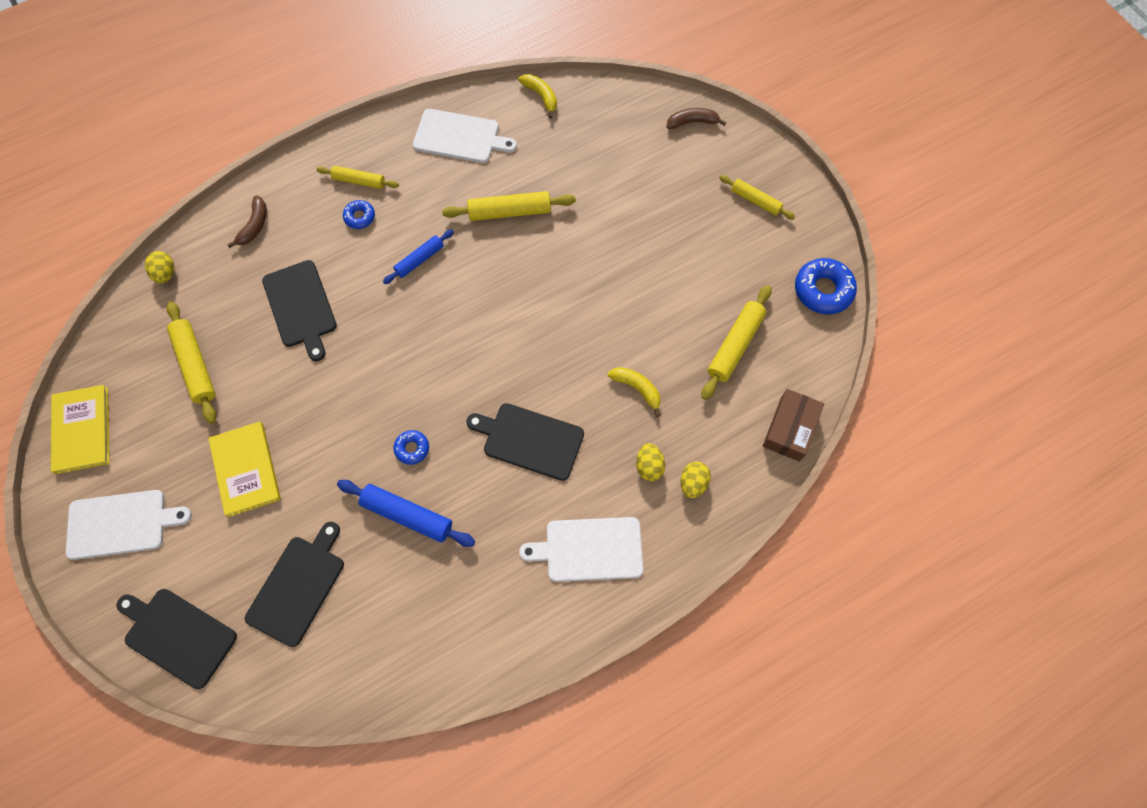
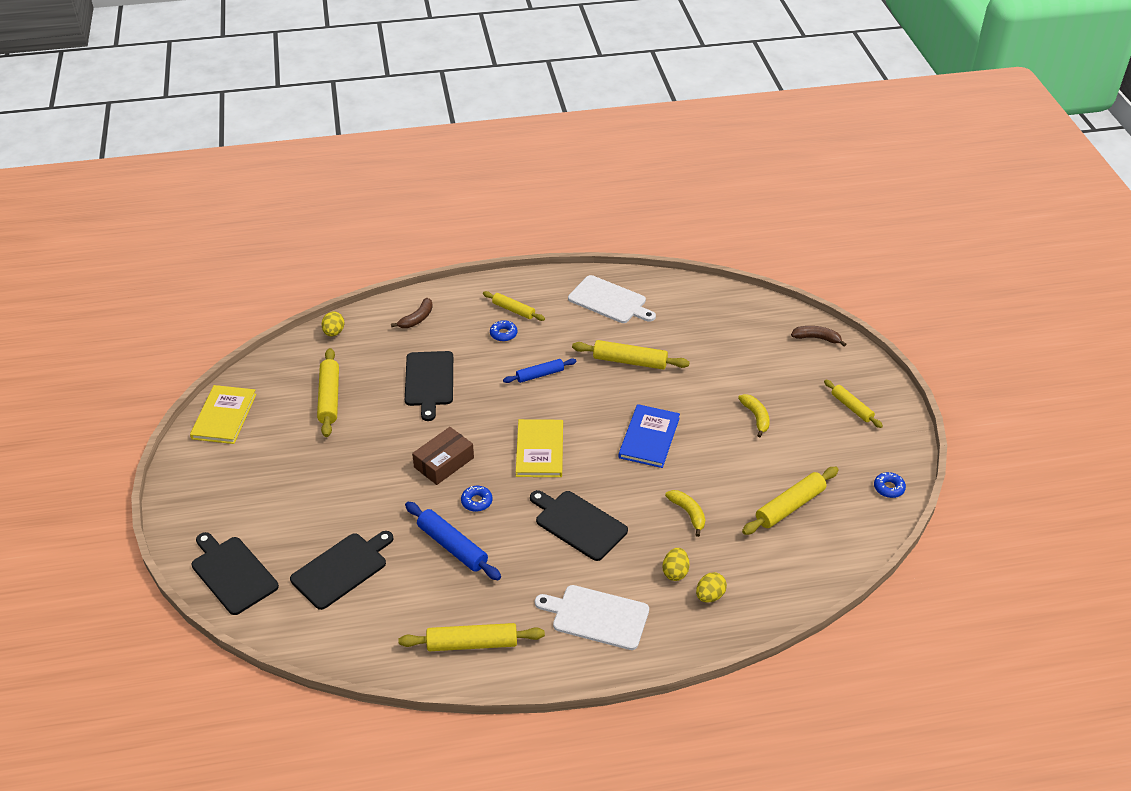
camera: 20 degrees right, 25 degrees down
(121, 524) = (224, 486): white cutting board -> none
(246, 469) = (337, 477): yellow book -> yellow book (540, 450)
(473, 629) = (472, 643): none -> yellow rolling pin
(541, 96) = (690, 290): yellow banana -> yellow banana (756, 417)
(564, 305) = (649, 438): none -> blue book
(790, 429) = (816, 581): brown box -> brown box (444, 462)
(823, 290) = (889, 488): blue donut -> blue donut, size x0.55

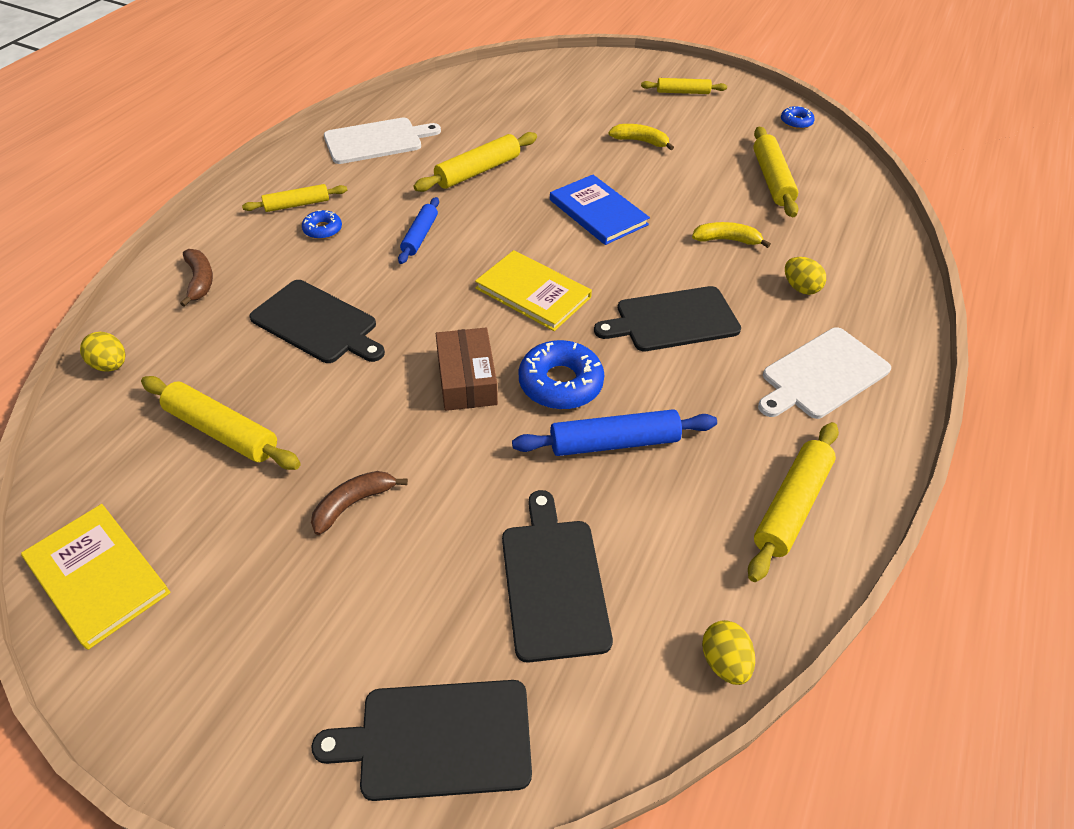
camera: 55 degrees left, 5 degrees up
(476, 501) = (560, 383): blue donut -> blue donut, size x1.83
(710, 596) = (849, 281): yellow egg -> yellow egg (724, 662)
(817, 338) = (580, 67): brown banana -> brown banana (353, 503)

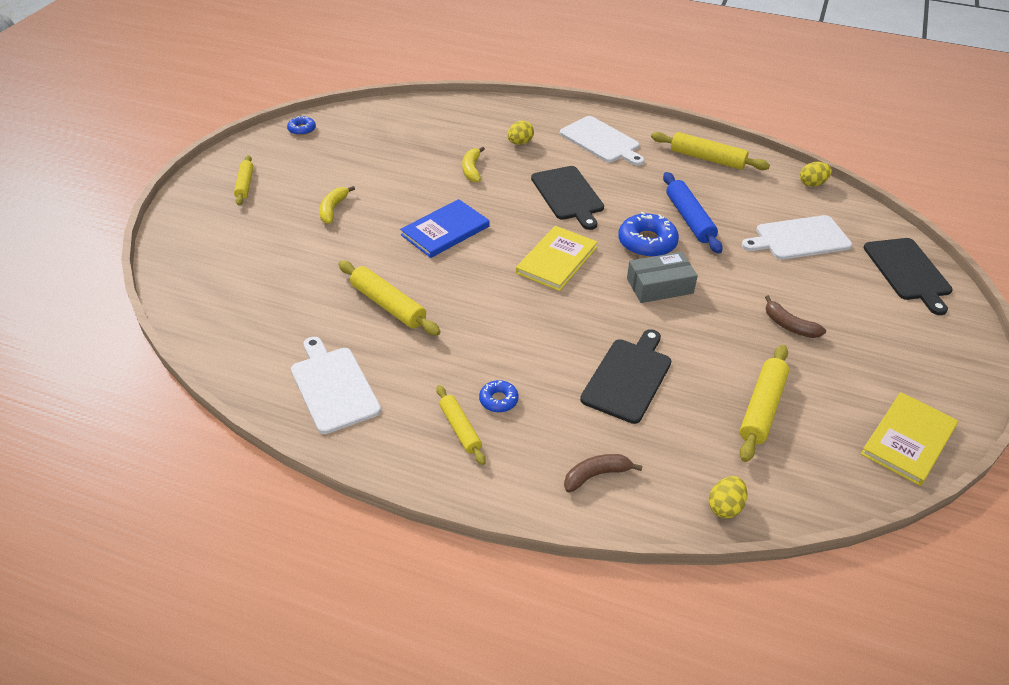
camera: 95 degrees left, 5 degrees down
(420, 236) = (496, 331): blue rolling pin -> none
(467, 379) = (659, 286): brown box -> grey box
(553, 582) = (799, 238): black cutting board -> white cutting board
(772, 179) = (389, 146): yellow rolling pin -> none

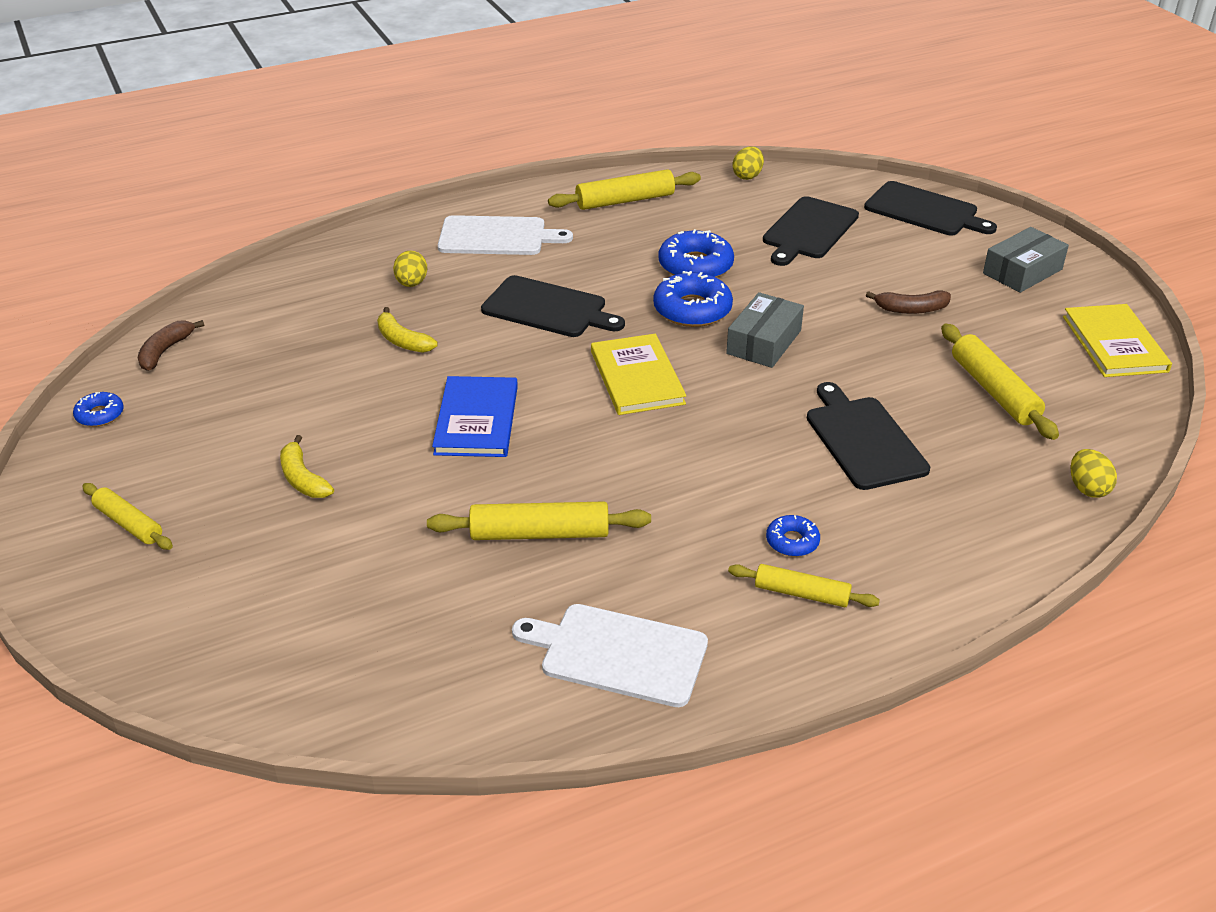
camera: 45 degrees left, 5 degrees down
(596, 475) = (968, 540): brown banana -> brown banana (165, 351)
(689, 219) = (695, 266): blue rolling pin -> blue donut
(799, 238) = (809, 230): white cutting board -> black cutting board
(917, 352) = (1022, 271): none -> grey box

